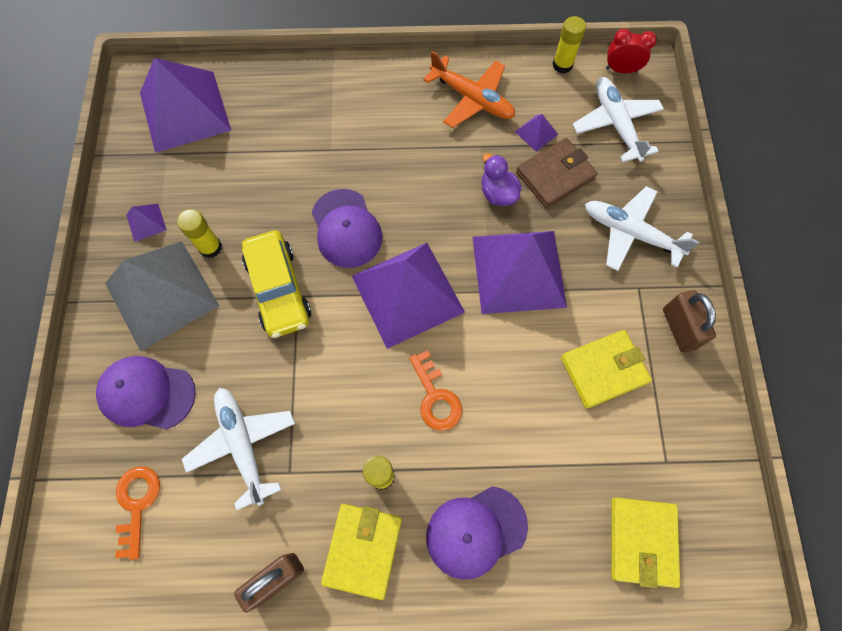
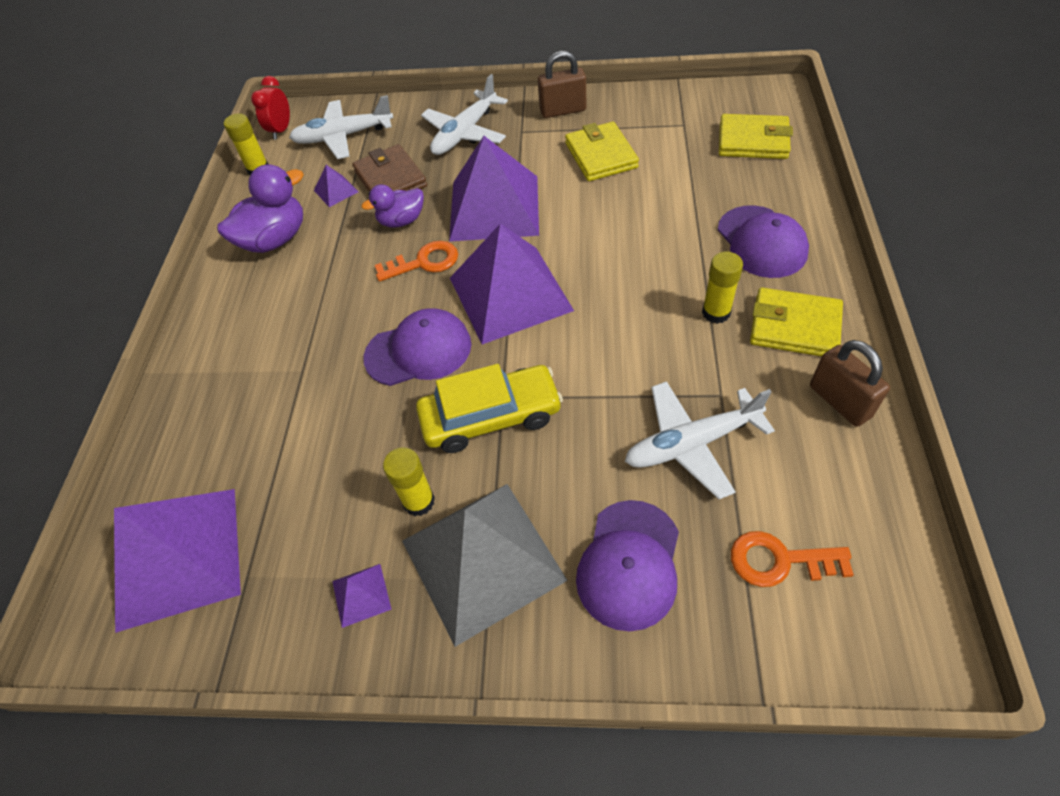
camera: 80 degrees left, 15 degrees down
(435, 397) = (629, 270): orange key -> orange key (424, 262)
(472, 99) = (275, 239): orange plane -> purple duck

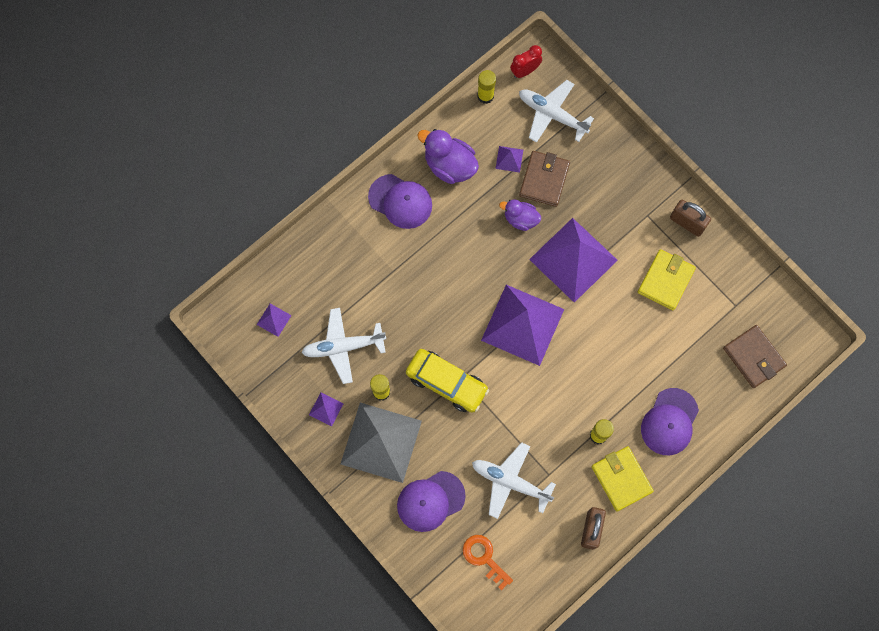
camera: 40 degrees right, 20 degrees up
(178, 557) = (274, 320): purple pyramid -> purple pyramid, size x0.40
(275, 239) = (449, 165): purple duck -> purple duck turned 150 degrees counterclockwise
(419, 351) = (451, 314): purple cap -> purple cap (400, 201)
(424, 262) = (504, 261): orange key -> none
(465, 133) = (617, 184): white plane -> white plane (343, 347)
(753, 141) = (753, 357): yellow wallet -> brown wallet

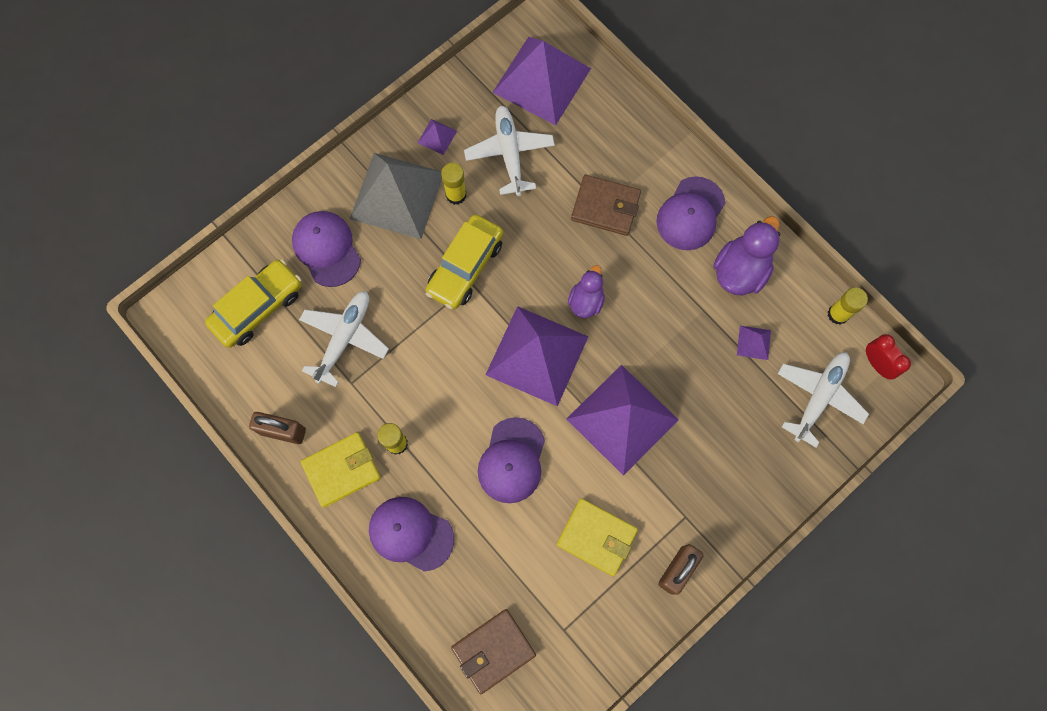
camera: 90 degrees right, 0 degrees up
(274, 320) = (541, 80): purple pyramid -> purple pyramid, size x2.49
(484, 558) = (258, 307): orange key -> yellow car
(520, 219) = (673, 355): purple duck -> purple duck (586, 301)
(544, 180) = (728, 385): brown wallet -> brown wallet (605, 207)
(609, 344) = (512, 460): none -> purple cap

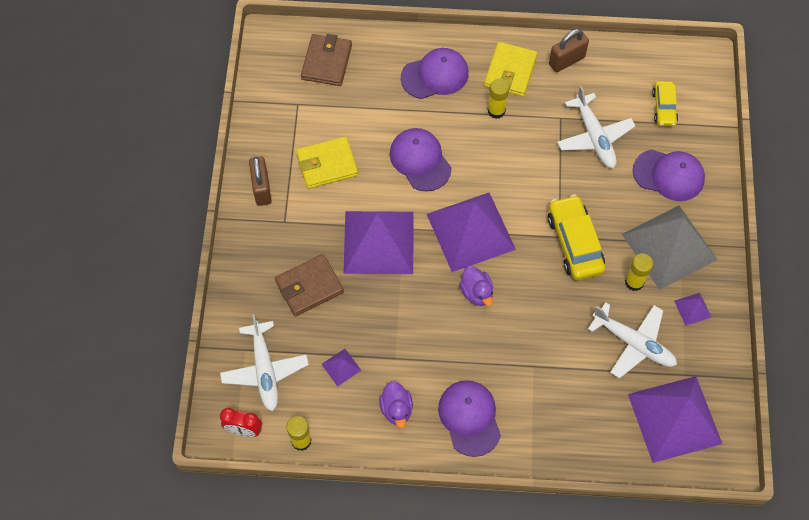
camera: 135 degrees right, 10 degrees down
(258, 307) = (664, 107): yellow car -> yellow car, size x0.60
(605, 207) = (531, 367): brown wallet -> brown wallet (309, 287)
(740, 270) = (396, 409): purple duck -> purple duck, size x0.63

